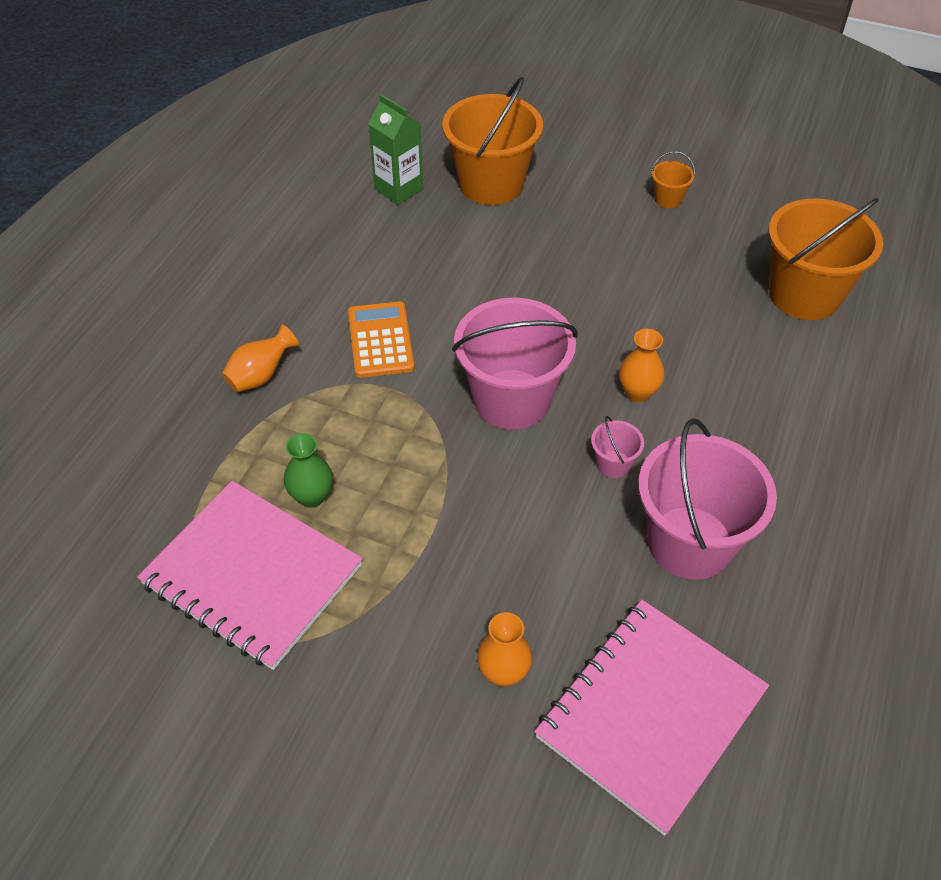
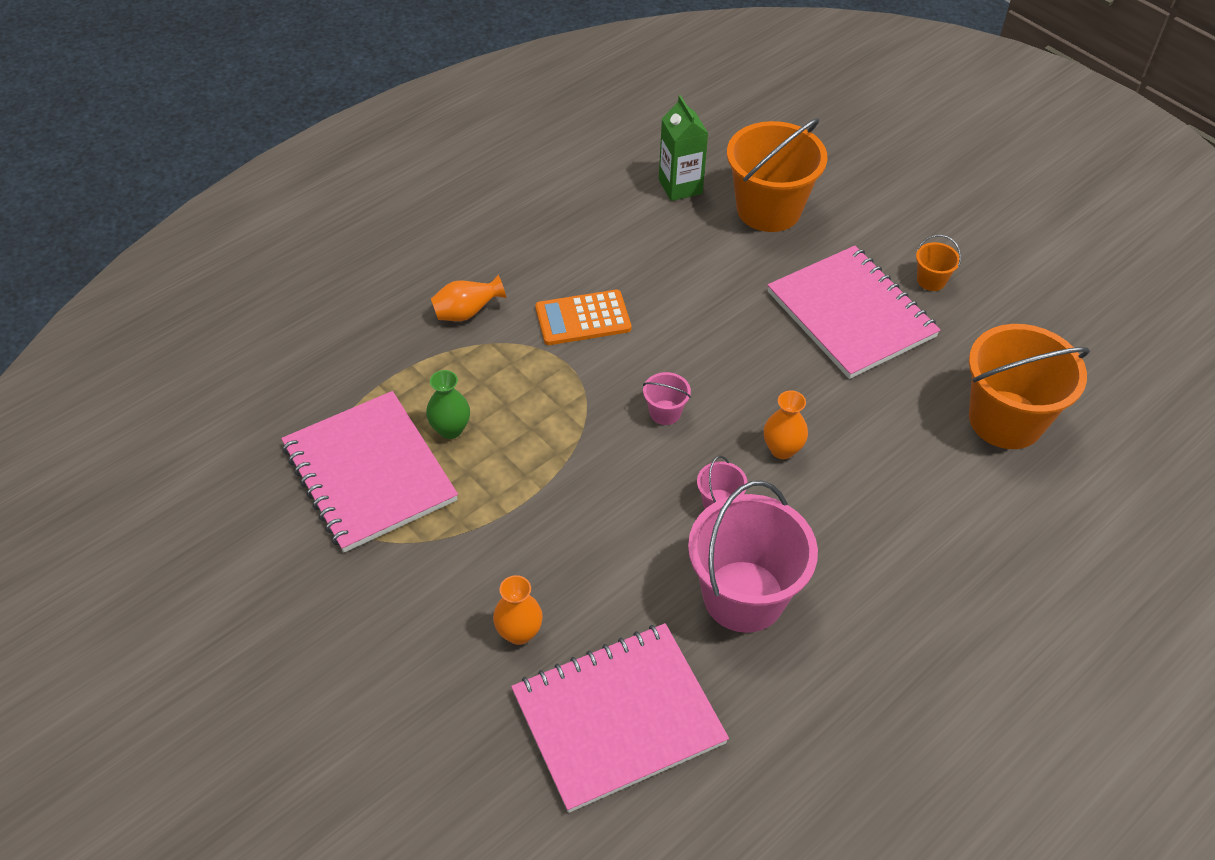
camera: 25 degrees right, 0 degrees up
(380, 340) = (583, 318): orange calculator -> orange calculator turned 120 degrees counterclockwise
(512, 399) = (665, 412): pink bucket -> pink bucket, size x0.43
(620, 251) = (851, 314): none -> pink notebook

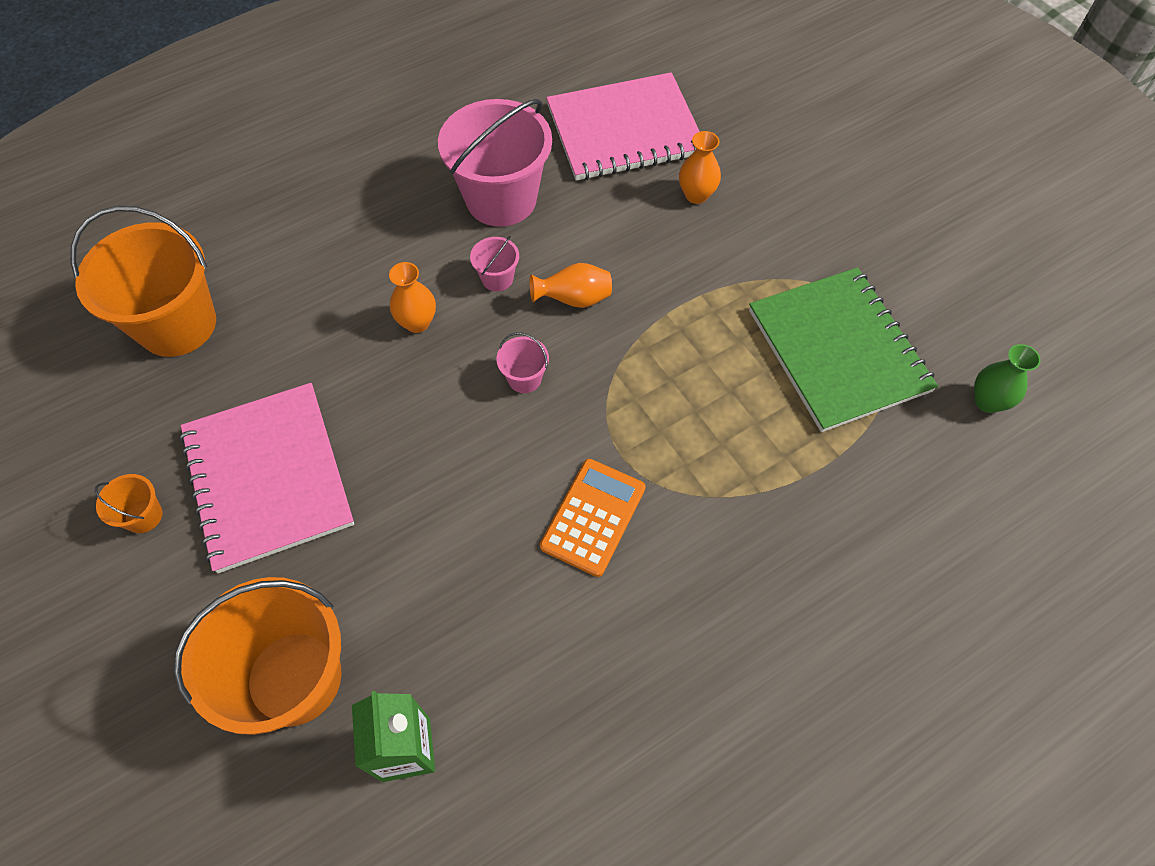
camera: 170 degrees left, 10 degrees up
(369, 473) = (838, 351): pink notebook -> green notebook
(450, 429) = (756, 389): green vase -> green vase (987, 401)
(467, 313) = (737, 546): orange vase -> orange vase (574, 299)
(583, 318) = (593, 517): orange calculator -> orange calculator turned 60 degrees counterclockwise

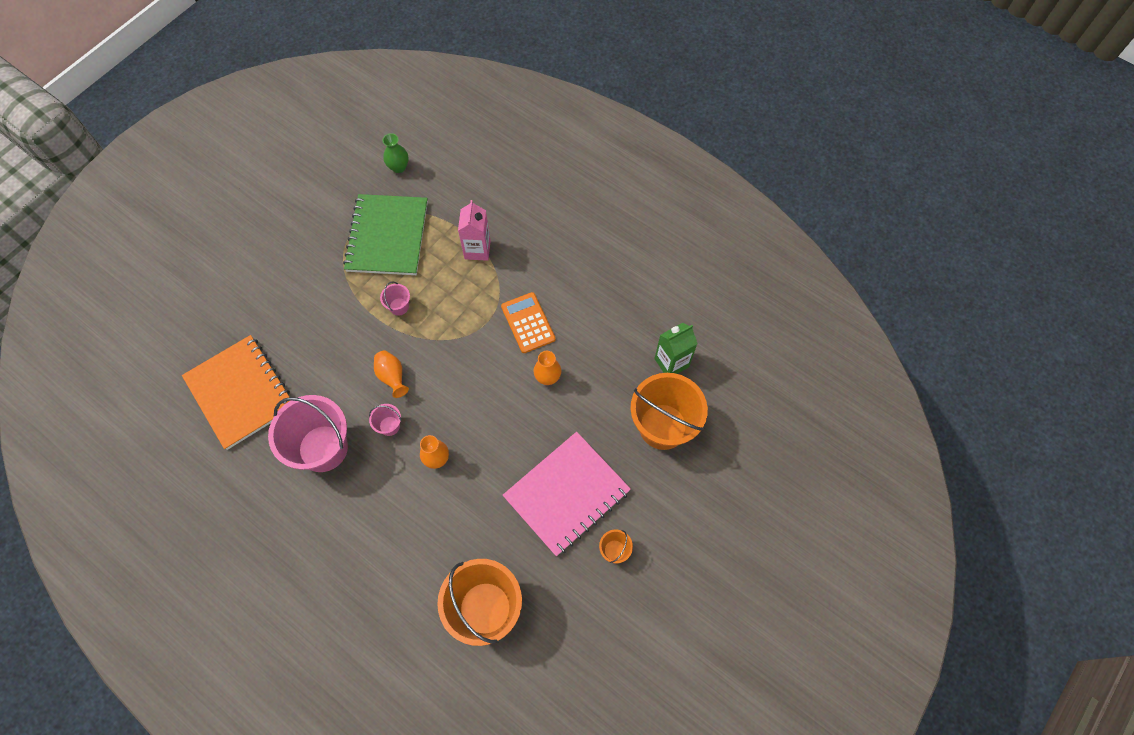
camera: 110 degrees left, 5 degrees up
(524, 378) = (456, 384): pink bucket -> pink bucket (399, 306)
(593, 517) = (528, 323): orange calculator -> orange calculator turned 60 degrees clockwise
(624, 130) = (241, 393): pink notebook -> orange notebook
(696, 195) = (290, 334): orange vase -> orange vase (547, 377)
(772, 480) = (477, 249): none -> pink carton
(838, 351) = (387, 236): green notebook -> green notebook turned 45 degrees counterclockwise

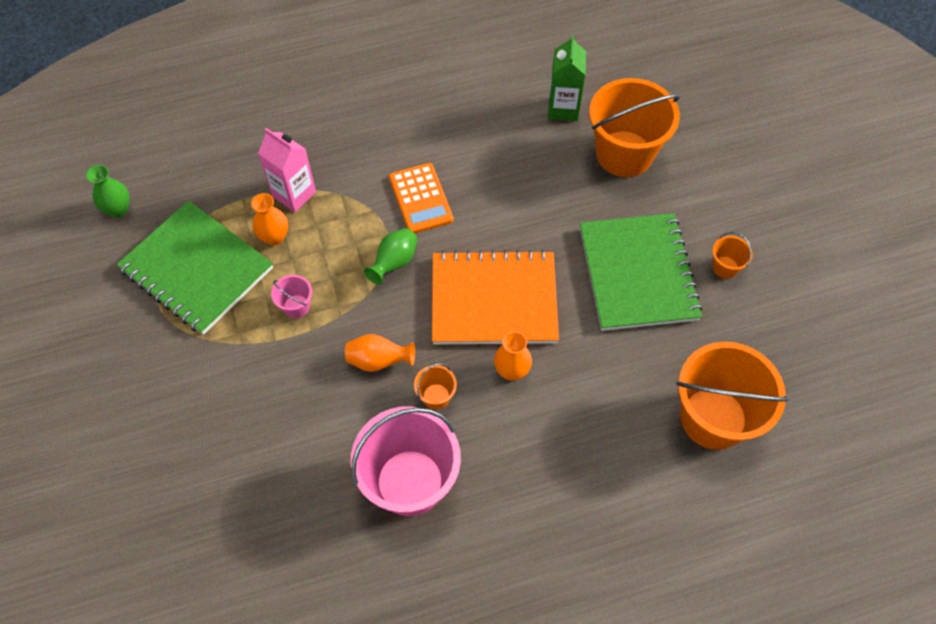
camera: 55 degrees left, 5 degrees down
(241, 393) = (262, 539): orange notebook -> orange notebook (494, 300)
(389, 426) = (436, 396): pink bucket -> orange bucket
(468, 339) = (394, 263): none -> green vase
(528, 323) = (421, 199): orange calculator -> orange calculator turned 120 degrees counterclockwise
(547, 377) = (497, 217): orange vase -> orange vase (274, 237)
(567, 494) = (638, 273): pink notebook -> green notebook

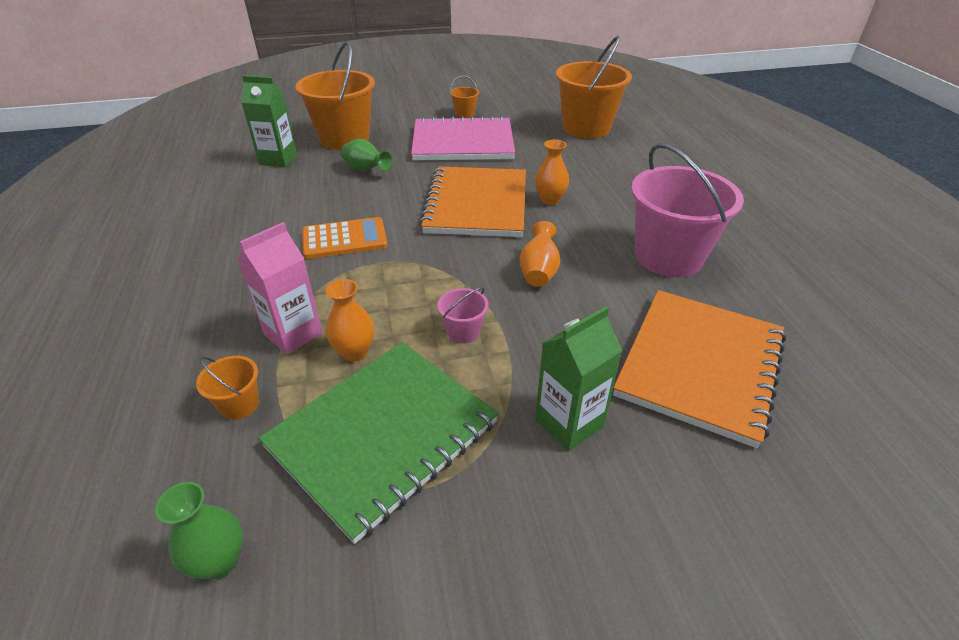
camera: 85 degrees left, 20 degrees down
(200, 382) = (569, 423): none -> green carton
(255, 484) = (700, 365): none -> orange notebook
(394, 263) = (420, 258): green vase -> green vase (366, 170)
(436, 396) = (577, 239): orange bucket -> orange bucket (239, 404)
(638, 273) = (463, 142): green notebook -> pink notebook

